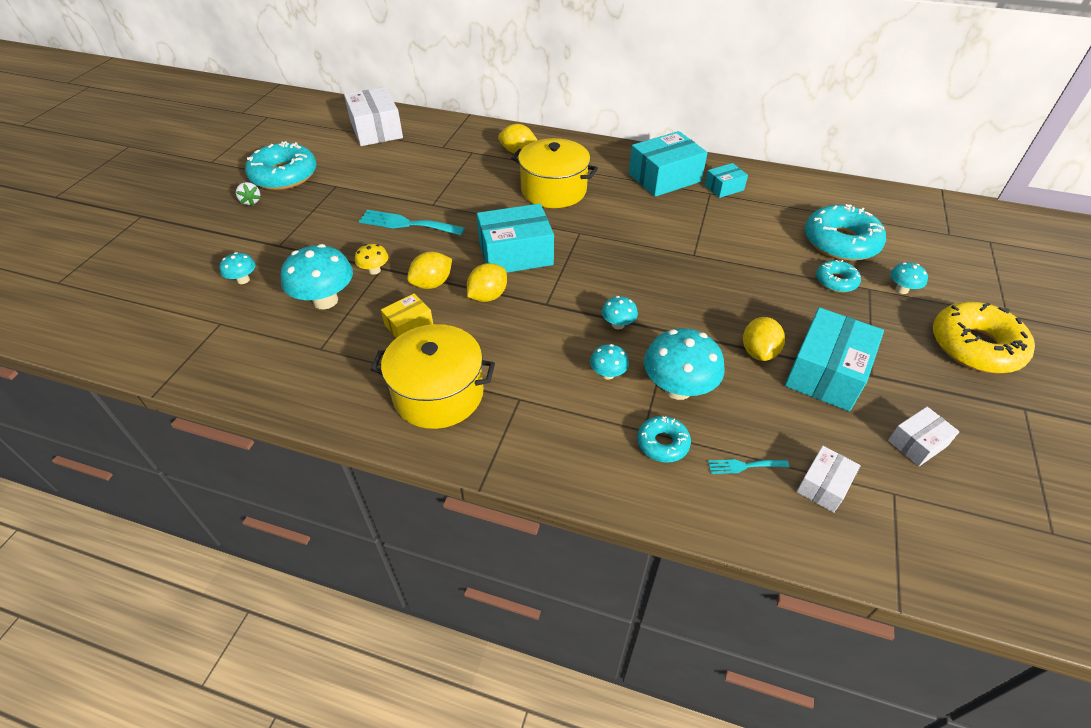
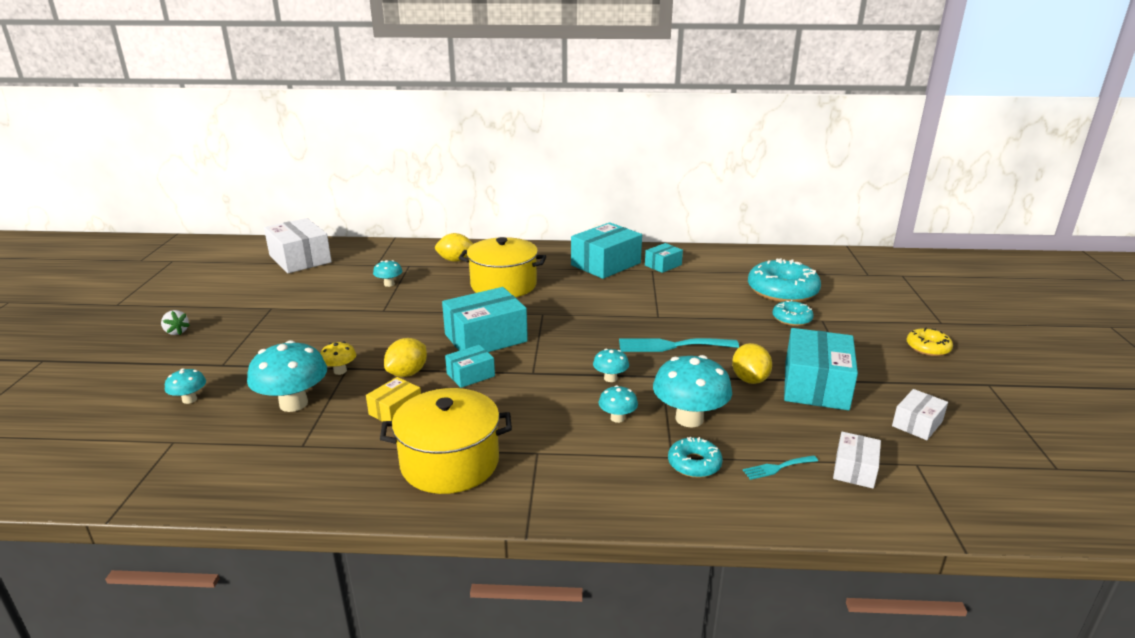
camera: 15 degrees left, 20 degrees down
(284, 175) = (208, 306): turquoise donut -> none
(407, 224) = (361, 329): turquoise fork -> turquoise fork (672, 346)
(488, 296) = (470, 375): yellow lemon -> turquoise box
(901, 289) = (849, 317): turquoise mushroom -> turquoise mushroom (389, 284)
(975, 346) = (928, 348): yellow donut -> yellow donut, size x0.52

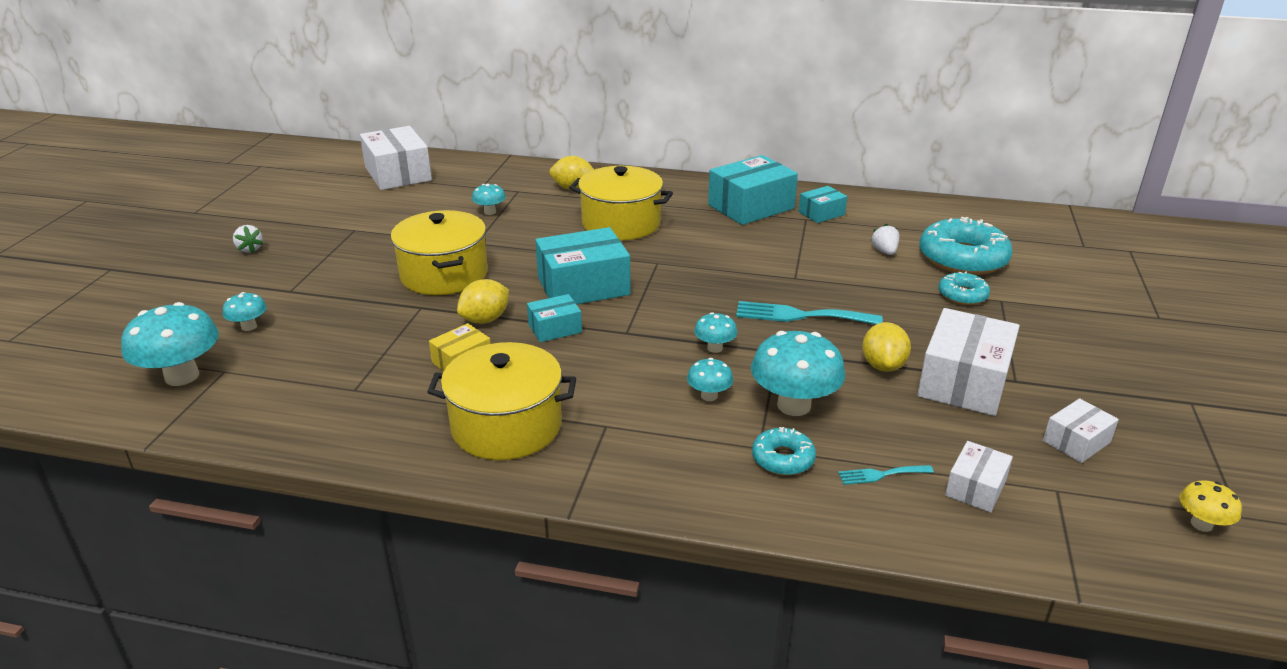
camera: 10 degrees right, 5 degrees up
(293, 404) = (355, 342): turquoise mushroom -> turquoise mushroom (182, 376)
(340, 371) = (412, 310): yellow mushroom -> yellow mushroom (1201, 524)
(361, 338) = (444, 274): none -> yellow pot
(721, 290) = (884, 251): none -> white strawberry
(816, 385) = (963, 381): turquoise box -> white box
(928, 348) = (1128, 348): yellow donut -> none

